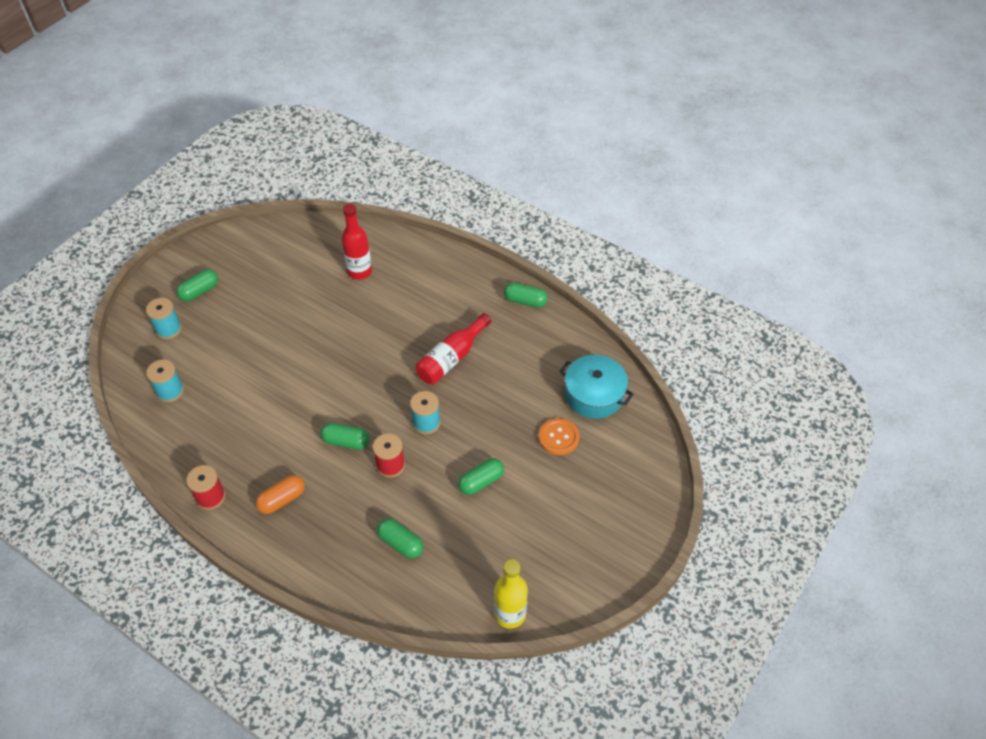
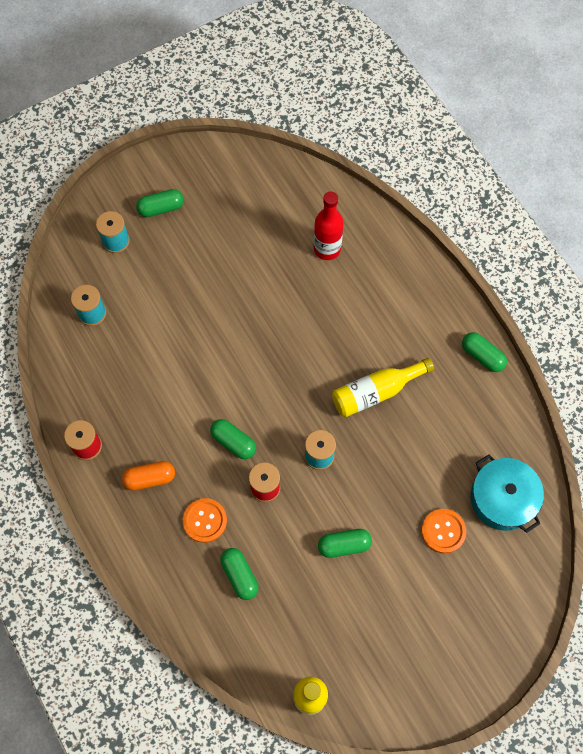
camera: 25 degrees right, 15 degrees up
(348, 512) = (205, 520): none -> orange button
(451, 358) = (376, 392): red bottle -> yellow bottle

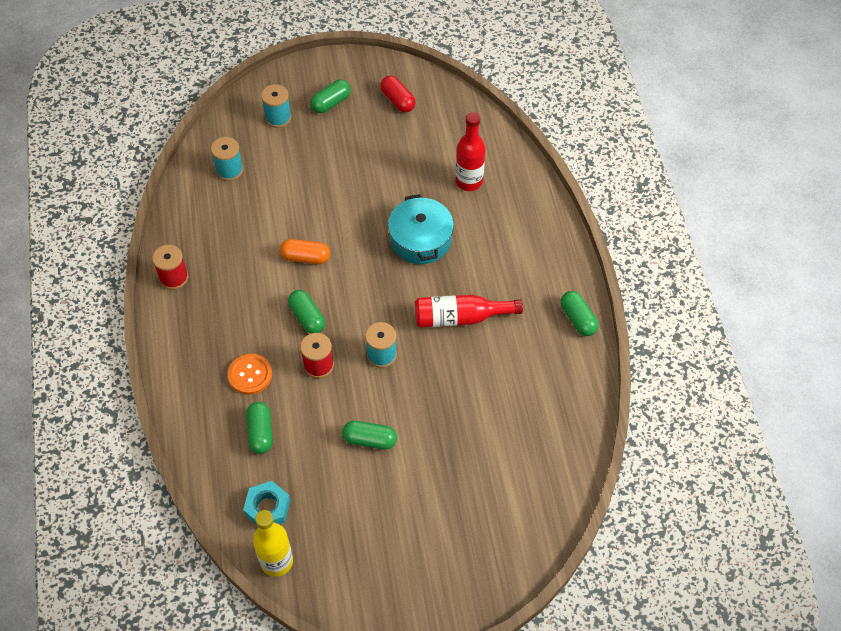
camera: 20 degrees right, 10 degrees down
(150, 478) = (217, 323): orange capsule -> orange capsule (305, 257)
(161, 208) = (331, 103): green capsule -> green capsule turned 45 degrees counterclockwise
(224, 185) = (398, 100): none -> red capsule
(278, 648) = (267, 508): none -> turquoise nut
(376, 392) = (460, 317): yellow bottle -> red bottle
(443, 531) = (470, 460): orange button -> none
(502, 498) = (542, 451): turquoise pot -> turquoise pot (420, 239)

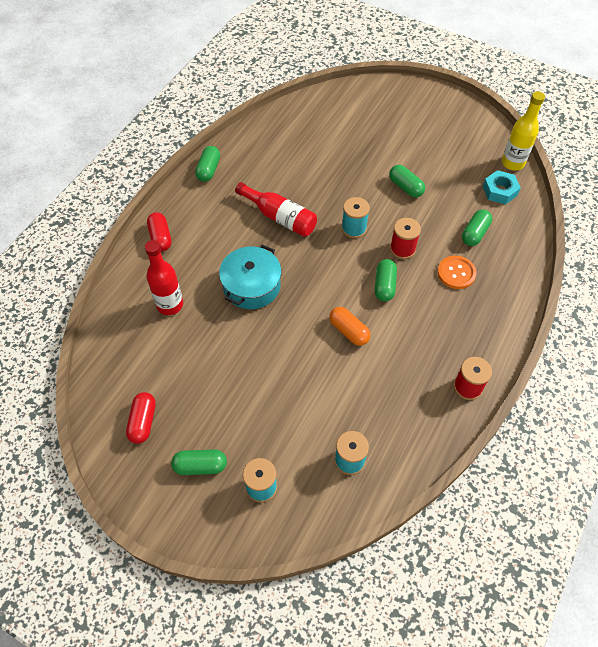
camera: 140 degrees left, 0 degrees up
(541, 226) = (160, 237): none -> red capsule

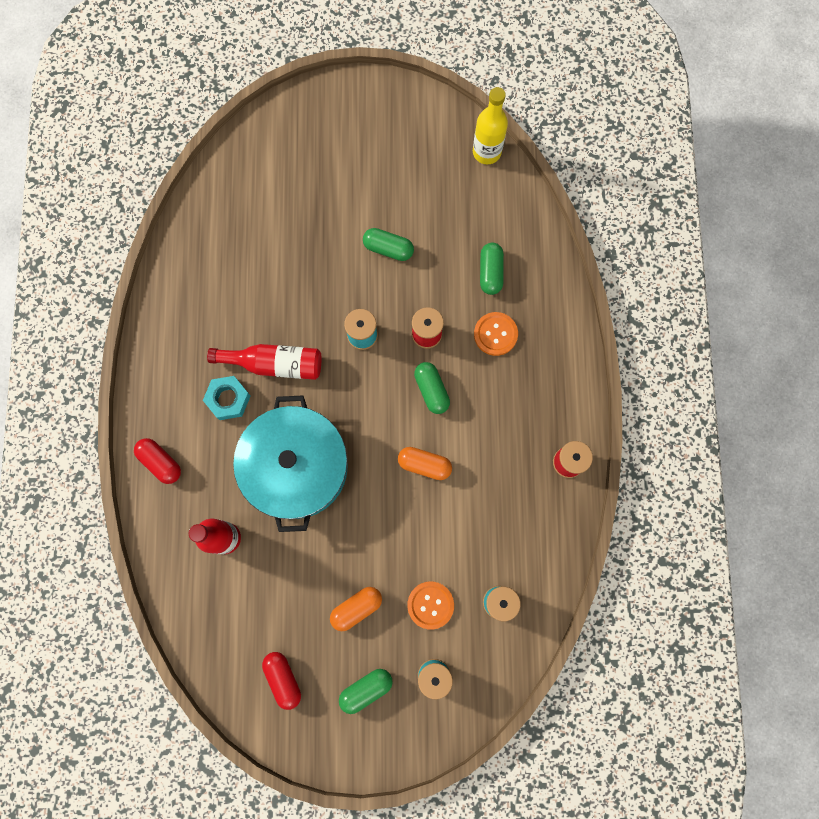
camera: 30 degrees left, 20 degrees up
(208, 170) = (156, 343): green capsule -> none
(232, 402) = (356, 608): none -> orange capsule
(251, 286) = (296, 467): turquoise pot -> turquoise pot, size x1.51
(292, 431) = (430, 605): none -> orange button
(499, 191) = (490, 200): turquoise nut -> turquoise nut (228, 399)

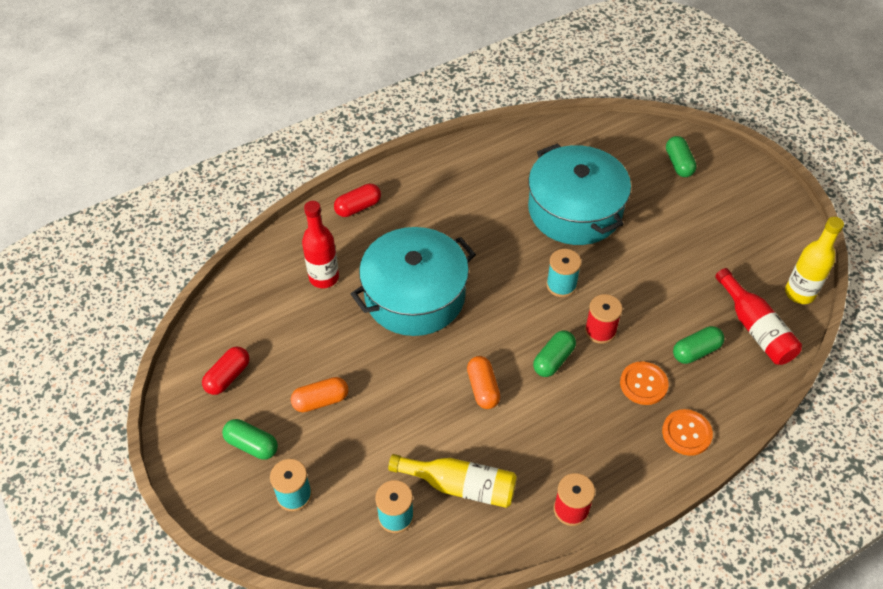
camera: 60 degrees right, 25 degrees down
(160, 462) = (358, 207): red capsule -> red capsule turned 45 degrees clockwise
(228, 399) = (438, 224): turquoise nut -> none
(274, 364) = (490, 239): red bottle -> red bottle (755, 328)
(289, 270) = (575, 210): none -> turquoise pot
(356, 608) = (321, 400): orange capsule -> orange capsule turned 45 degrees counterclockwise
(388, 248) = (650, 266): green capsule -> green capsule (678, 164)
(430, 605) = (358, 458): orange button -> orange button (686, 433)
(501, 536) = (460, 486): none -> yellow bottle

